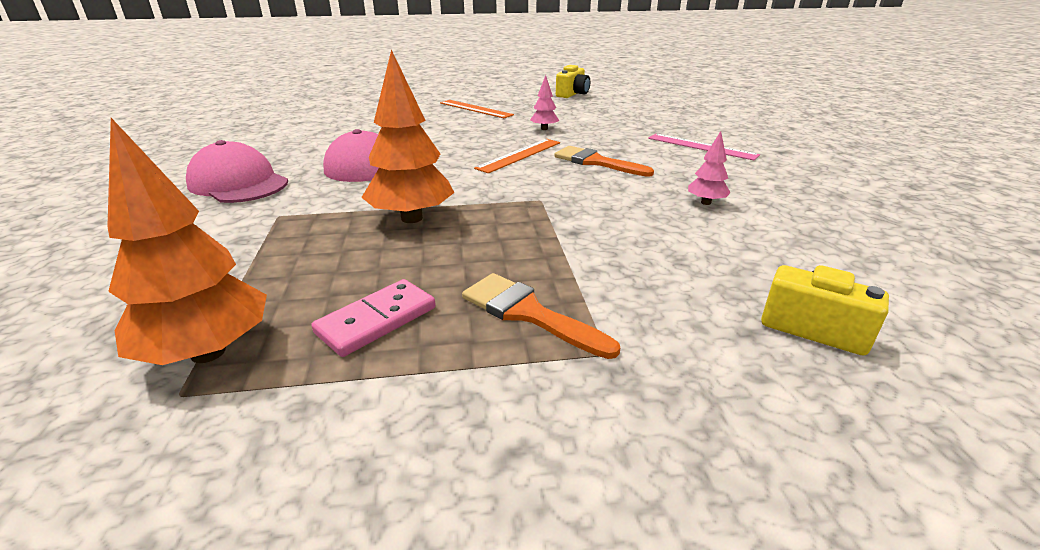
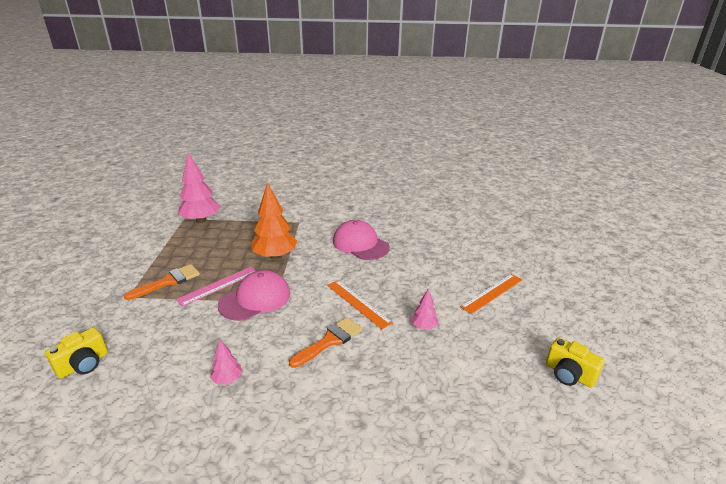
camera: 100 degrees right, 0 degrees up
(208, 352) = (201, 220): orange tree -> pink tree
(238, 183) = (344, 209): pink cap -> pink cap (255, 299)
(376, 320) = (193, 248): pink domino -> none
(701, 146) = (348, 431): pink ruler -> pink ruler (218, 286)

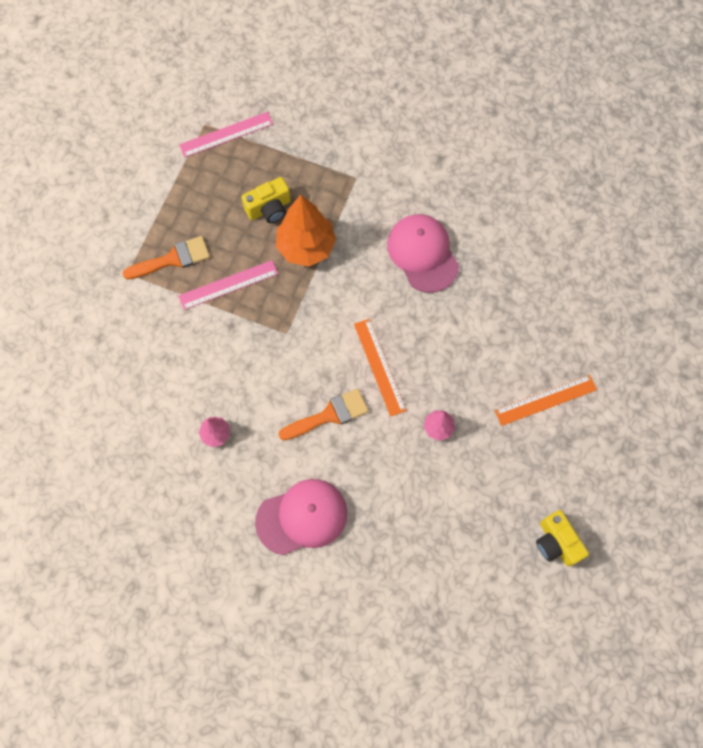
camera: 20 degrees right, 40 degrees up
(83, 364) = (83, 368): yellow camera -> yellow camera (269, 208)
(201, 220) = (226, 134): pink tree -> pink ruler
(255, 299) = (265, 322): pink cap -> pink cap (302, 517)

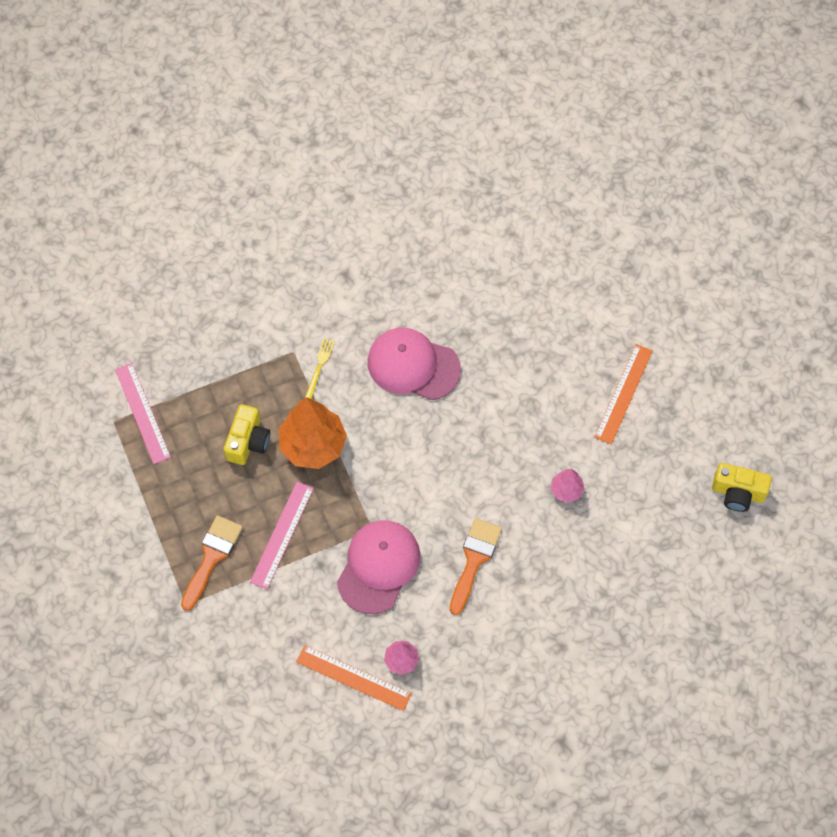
camera: 45 degrees left, 5 degrees down
(226, 134) = (143, 413): pink ruler -> pink ruler turned 45 degrees counterclockwise
(302, 517) = (536, 656): pink cap -> pink cap (378, 567)
(363, 201) = (320, 366): none -> yellow fork
(379, 367) = (473, 486): orange ruler -> orange ruler (353, 677)

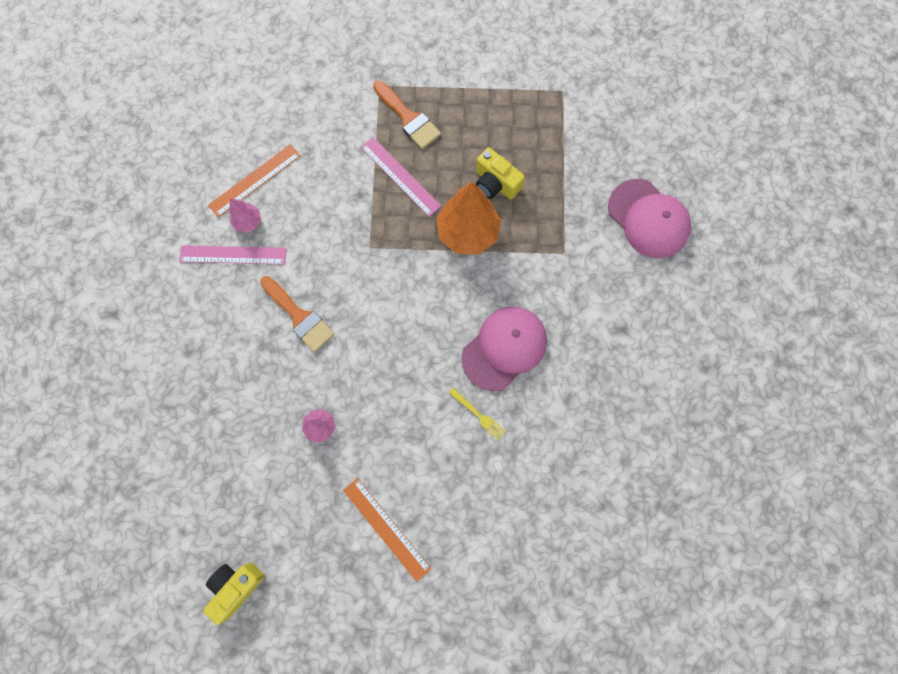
camera: 115 degrees right, 10 degrees up
(143, 413) = (560, 114): pink ruler -> pink ruler (233, 255)
(320, 366) = (540, 269): yellow fork -> yellow fork (478, 415)
(378, 567) = (334, 238): pink cap -> pink cap (648, 219)

